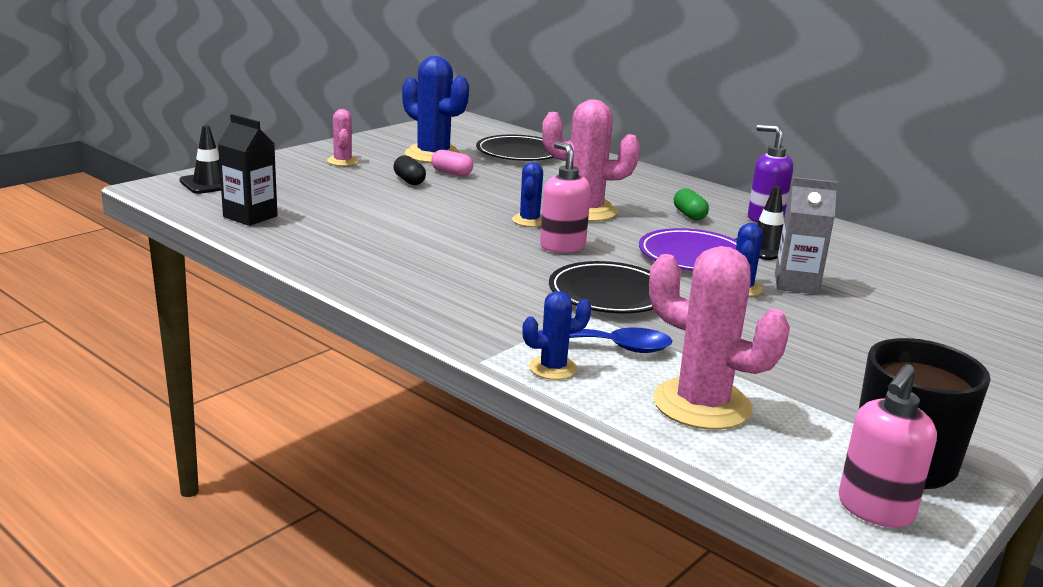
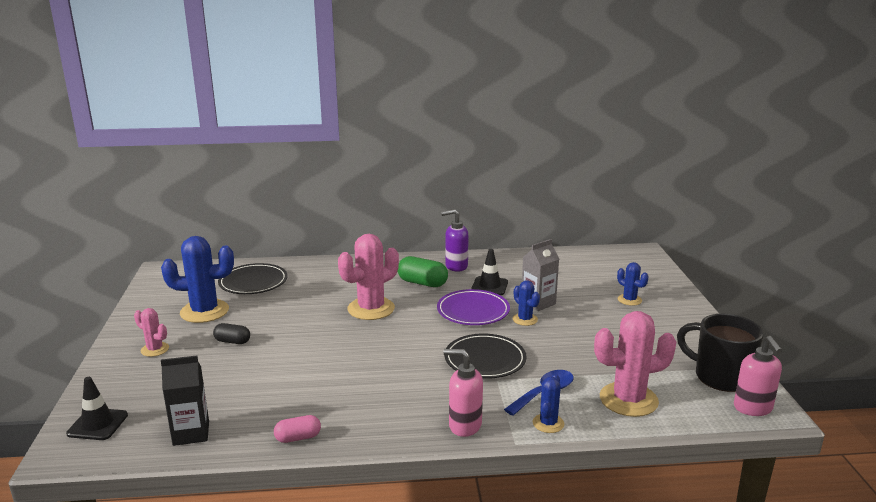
camera: 45 degrees left, 0 degrees up
(451, 173) = (246, 320): pink capsule -> pink capsule (298, 438)
(529, 221) = (358, 333): blue cactus -> blue cactus (629, 300)
(562, 246) = (408, 341): pink soap dispenser -> pink soap dispenser (464, 425)
(689, 215) = (422, 283): green capsule -> green capsule, size x1.61

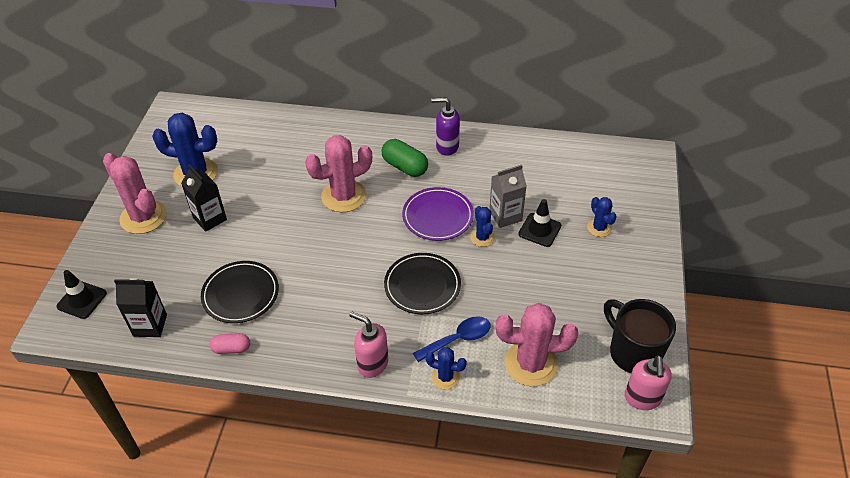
camera: 15 degrees right, 25 degrees up
(155, 349) = (143, 217): pink cactus -> pink cactus, size x1.92
(232, 341) = (210, 219): black capsule -> black carton
(253, 282) = (249, 139): black plate -> black plate (240, 294)
(489, 286) = (468, 183): black traffic cone -> black traffic cone (539, 230)
(548, 423) = (445, 377): blue cactus -> blue cactus turned 75 degrees clockwise

